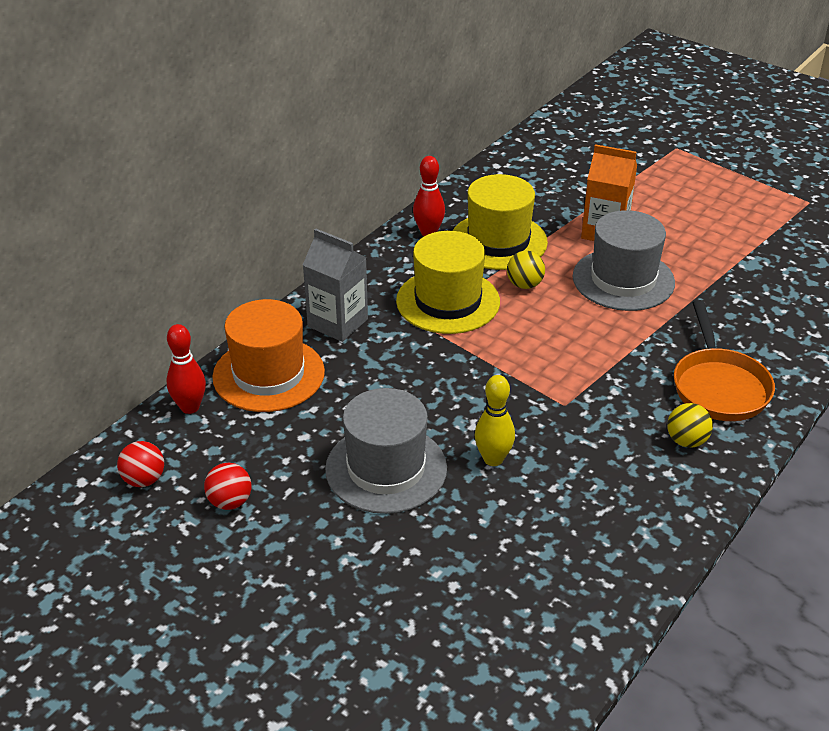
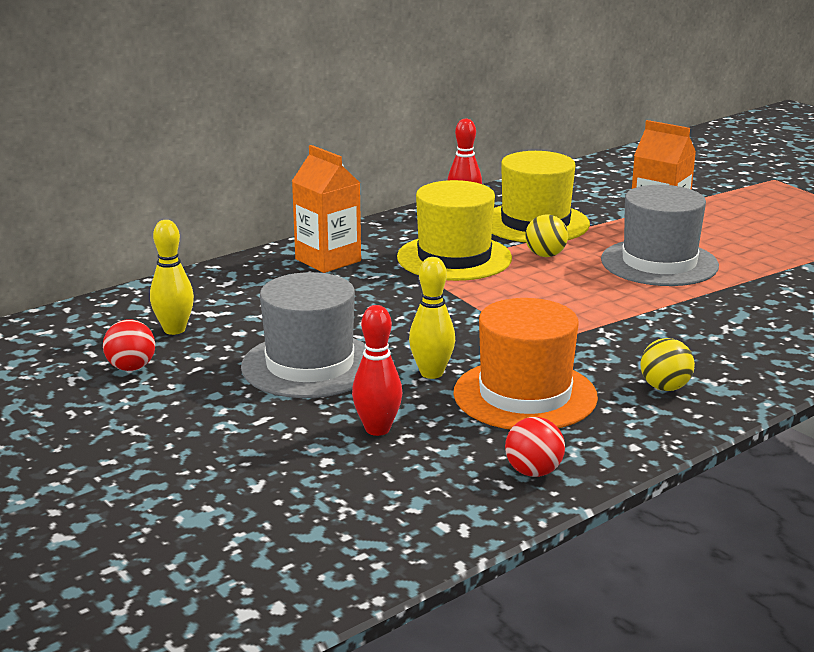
camera: 15 degrees right, 15 degrees down
(144, 480) = (57, 342): red ball -> red ball (533, 472)
(190, 407) = (139, 299): red bowling pin -> red bowling pin (377, 429)
(244, 444) = (174, 330): none -> yellow bowling pin
(268, 374) = (233, 286): orange hat -> orange hat (525, 395)
(337, 323) = (328, 260): grey carton -> orange carton
(719, 387) = (728, 352): orange pan -> none

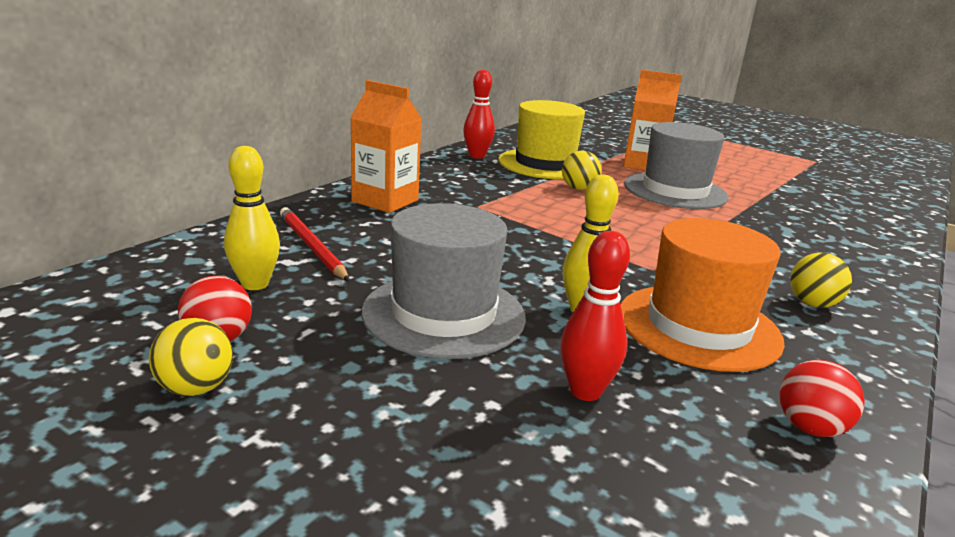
camera: 20 degrees left, 0 degrees up
(105, 397) = (196, 388): none -> yellow ball
(235, 301) = (311, 246): none -> red pencil
(454, 258) = (502, 194): yellow hat -> none

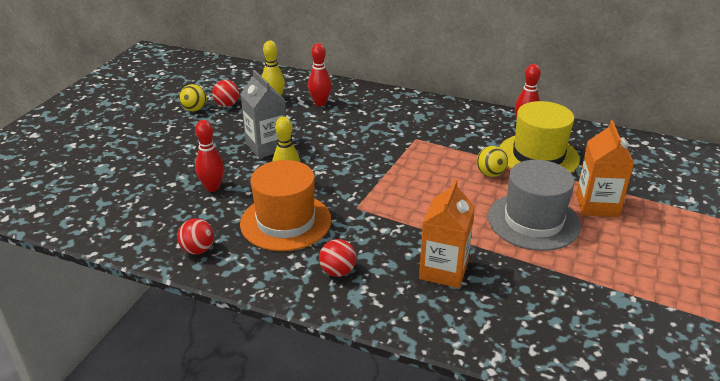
camera: 80 degrees right, 10 degrees up
(311, 246) = (320, 103): red pencil -> red bowling pin
(385, 201) = (398, 109): orange carton -> orange carton (443, 270)
(444, 314) = (267, 146): grey hat -> grey carton
(812, 304) = (338, 271): yellow ball -> red ball

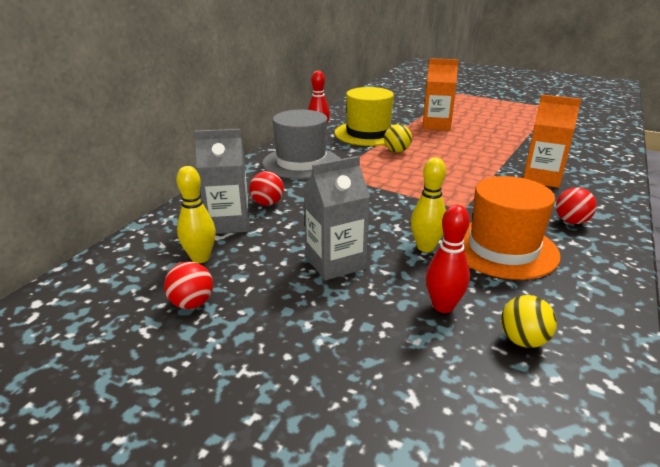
camera: 85 degrees left, 5 degrees down
(194, 109) = (191, 341): yellow ball -> yellow ball (523, 340)
(198, 250) = (587, 311): red ball -> red ball (267, 203)
(320, 103) = (228, 223): red bowling pin -> grey carton
(533, 221) = (462, 144): grey hat -> grey hat (301, 163)

